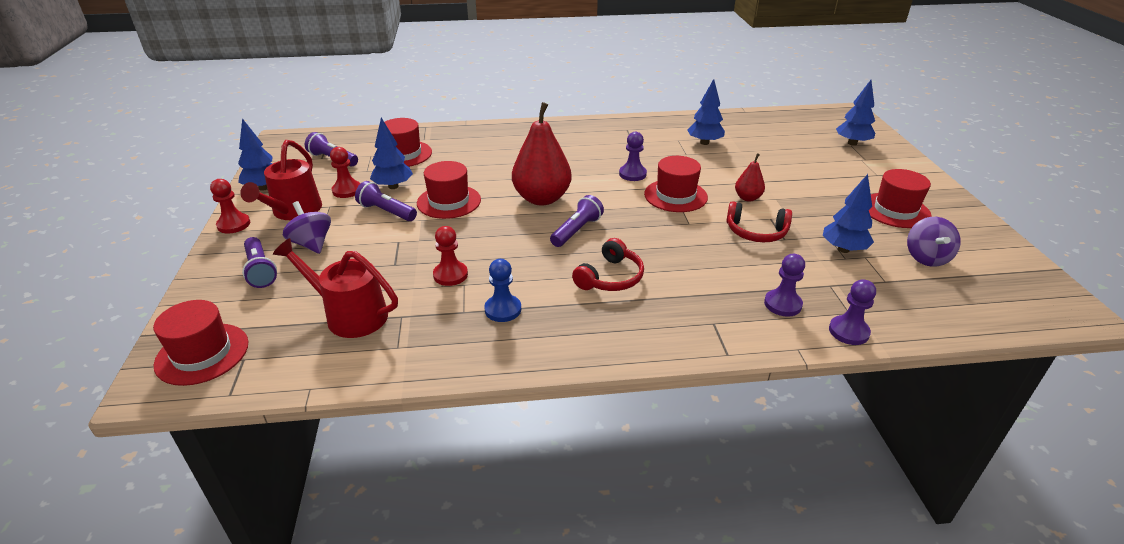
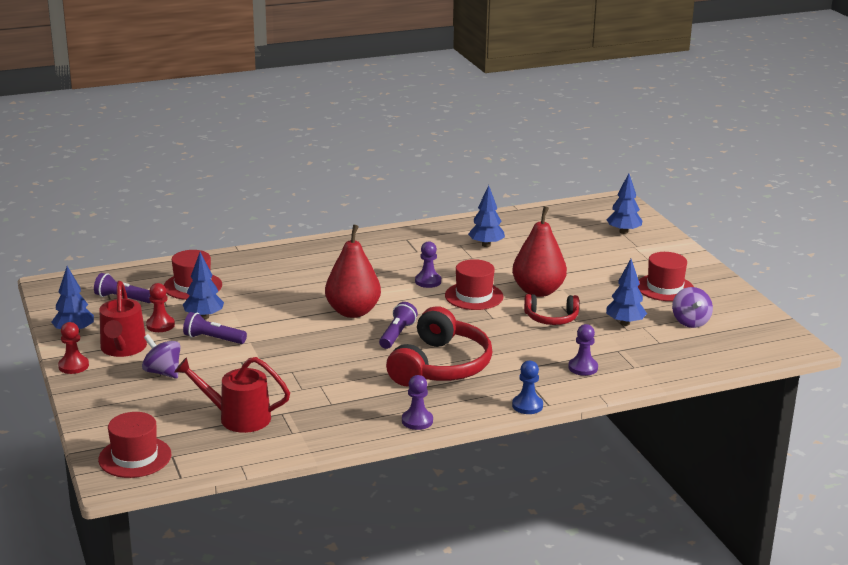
camera: 15 degrees left, 10 degrees down
(260, 270) = (132, 397): purple flashlight -> none
(449, 201) = (267, 324): red hat -> none
(450, 275) = (304, 380): red pawn -> none
(503, 309) = (363, 398): blue pawn -> blue pawn (527, 406)
(610, 277) = (441, 366): red headphones -> red headphones, size x1.83
(747, 198) = (538, 291): red pear -> red pear, size x2.05
(848, 331) = (634, 379): purple pawn -> purple pawn (417, 421)

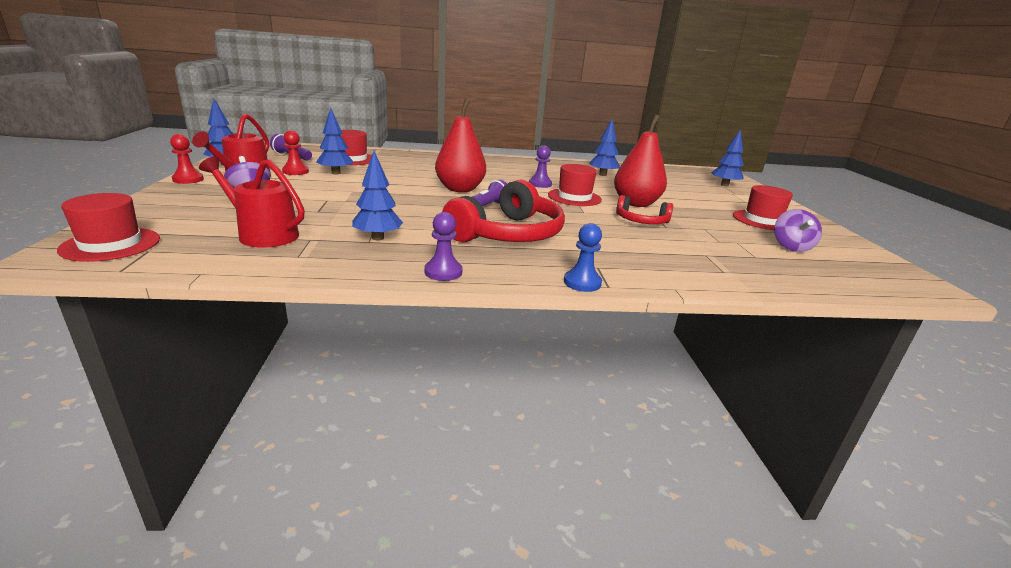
camera: 15 degrees right, 0 degrees up
(213, 339) = (324, 184): purple flashlight -> none
(583, 368) = (662, 261): purple pawn -> none
(625, 323) = (717, 236): blue tree -> blue tree (377, 238)

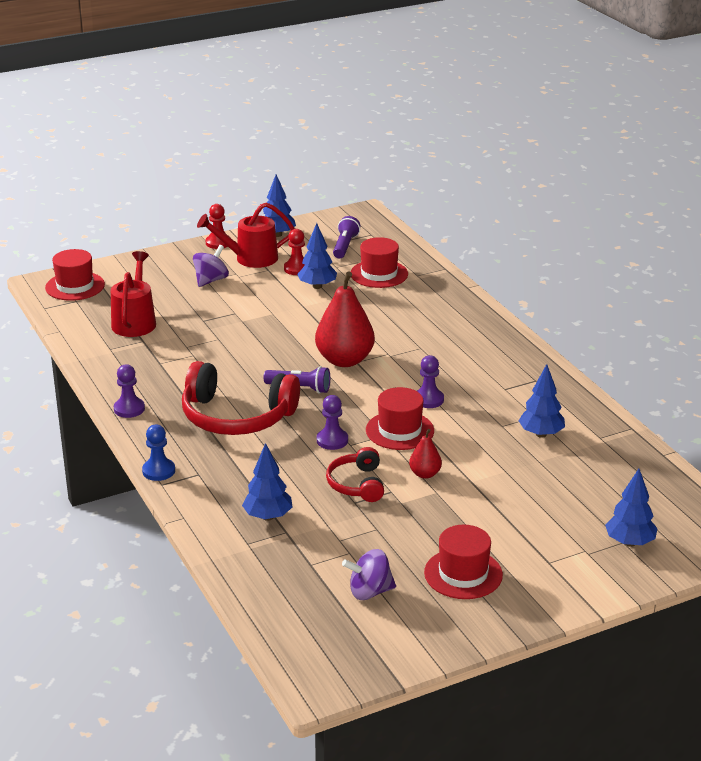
camera: 70 degrees right, 5 degrees up
(377, 238) = (170, 364): blue tree -> blue tree (268, 516)
(574, 215) = (332, 440): none -> purple pawn
(635, 203) = (425, 474): red pear -> red pear, size x0.49

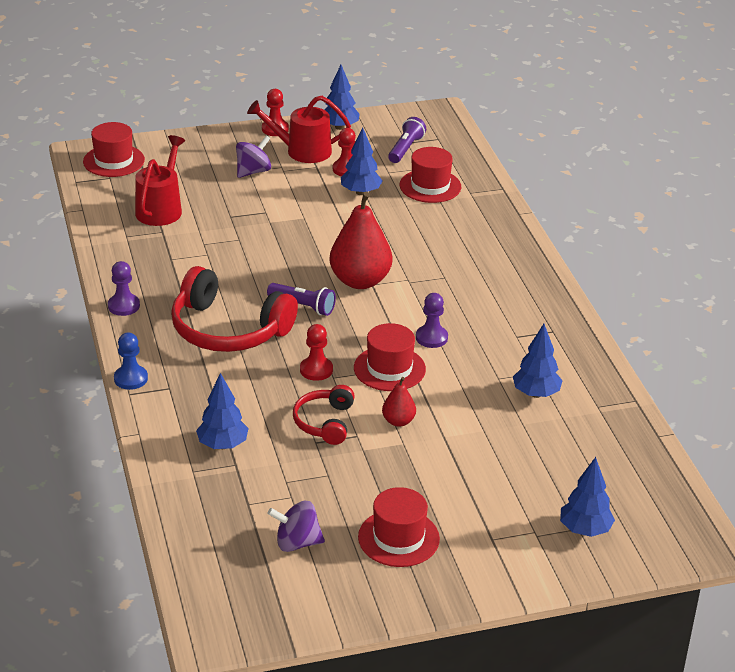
camera: 10 degrees right, 5 degrees up
(332, 440) = (316, 370): purple pawn -> red pawn

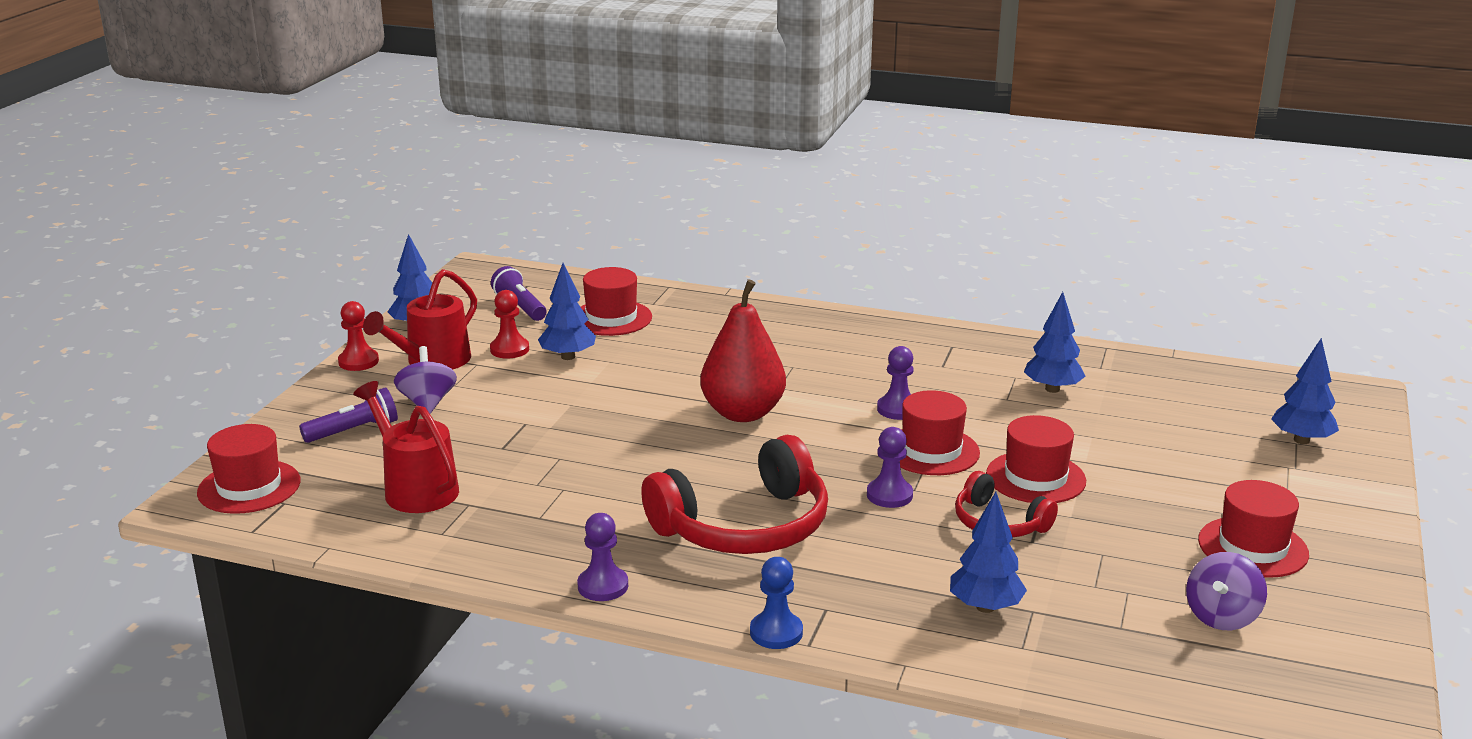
camera: 55 degrees left, 10 degrees down
(303, 306) = (752, 462): purple flashlight -> purple flashlight (354, 431)
(316, 370) = (889, 495): red pawn -> purple pawn
(398, 421) = (1035, 478): red pear -> red hat

